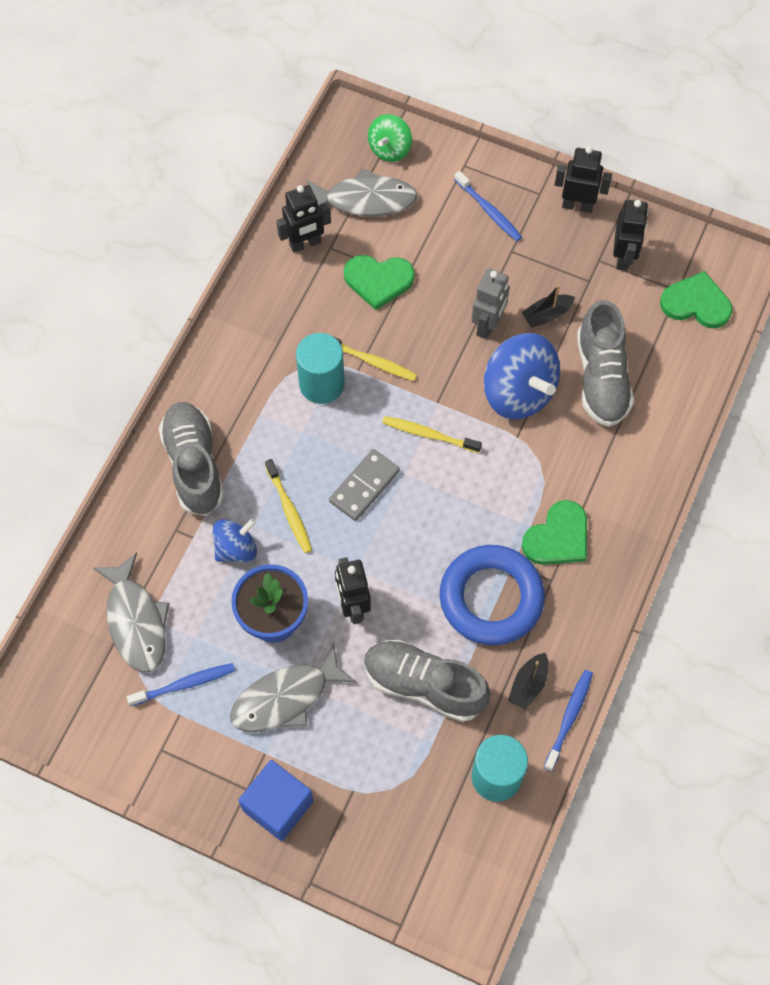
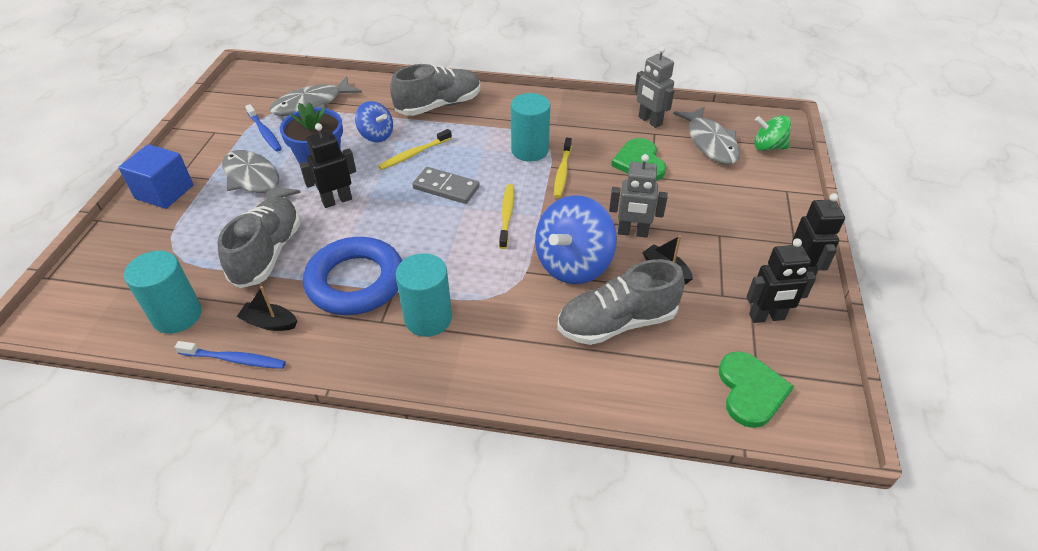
camera: 75 degrees right, 20 degrees down
(305, 244) = (649, 121): black robot -> grey robot
(488, 210) = (751, 213): blue toothbrush -> none
(558, 537) = (428, 318): green heart -> turquoise cylinder

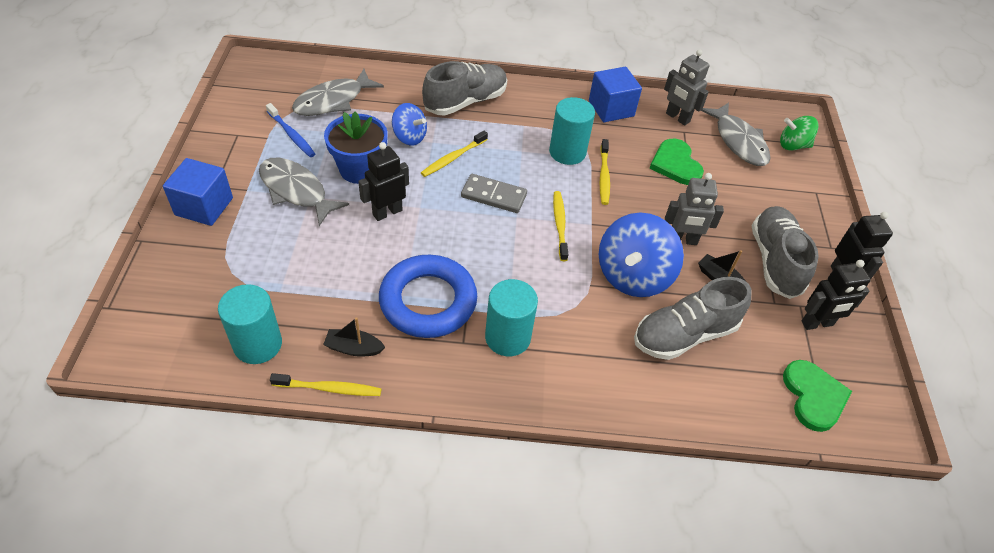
camera: 10 degrees left, 5 degrees up
(234, 359) = (329, 388): blue toothbrush -> yellow toothbrush
(267, 253) = (331, 273): grey shoe -> grey shoe (775, 261)
(583, 112) = (611, 108): none -> blue cube

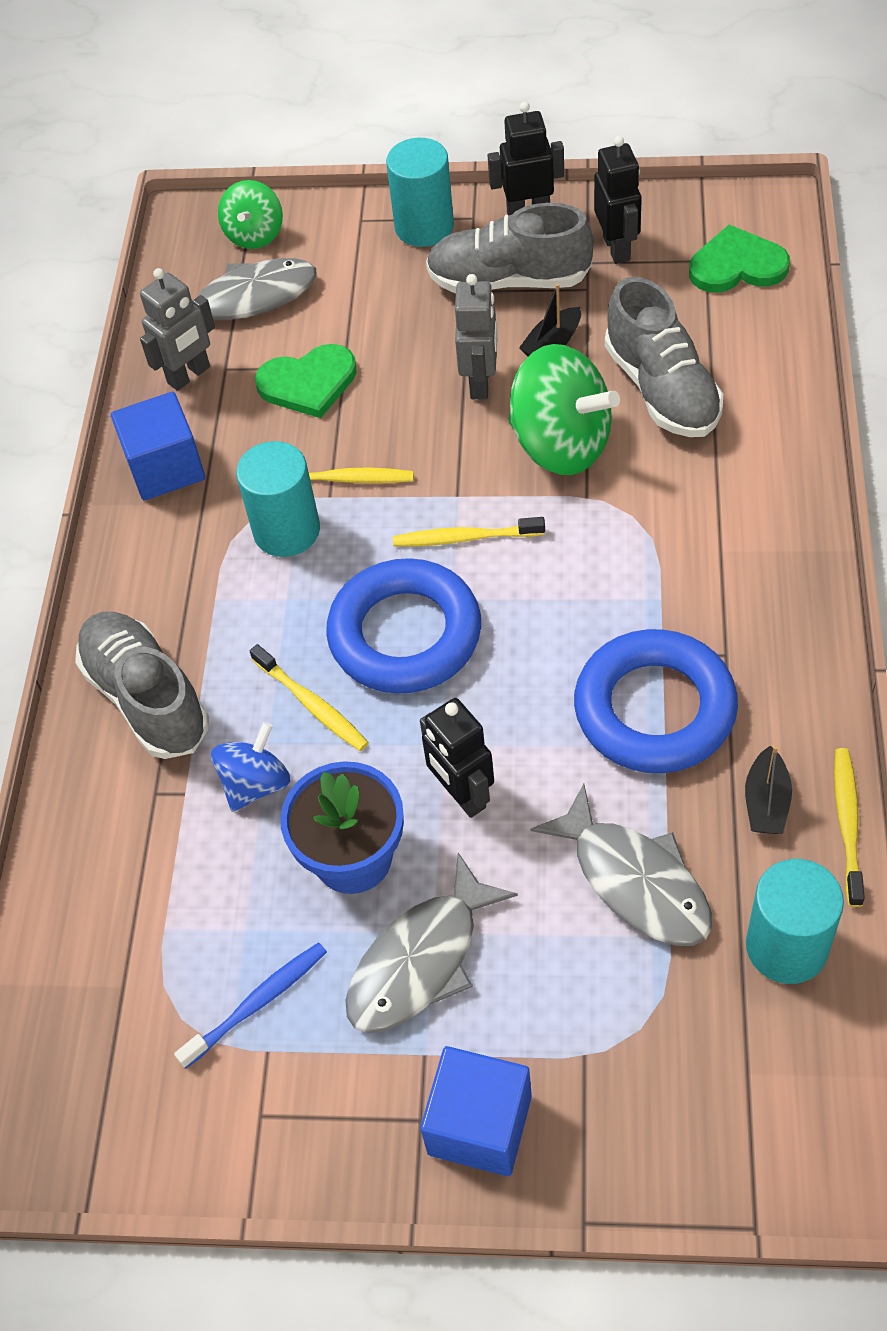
camera: 80 degrees left, 5 degrees up
(333, 101) = (145, 942): grey fish -> grey fish (635, 880)
(494, 195) = (405, 634): grey domino -> blue ring
(507, 337) = (706, 597): turquoise cylinder -> turquoise cylinder (424, 227)
(633, 276) = (561, 444): blue spinning top -> green spinning top

